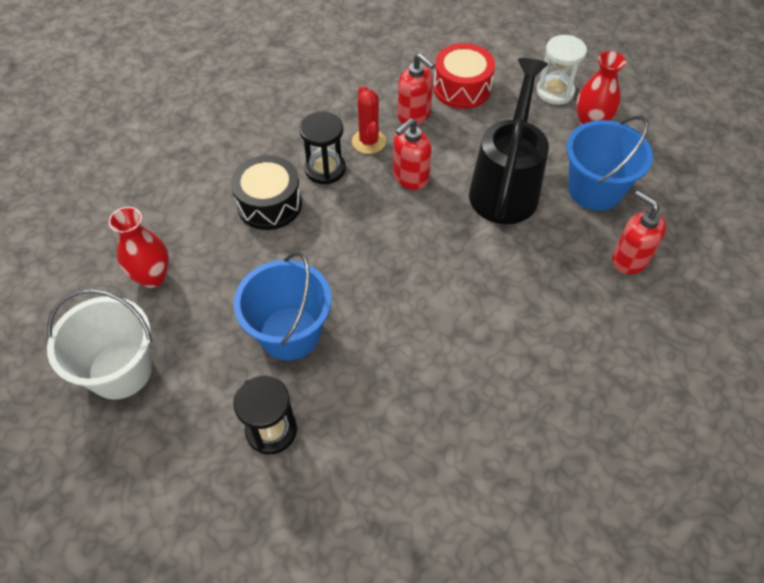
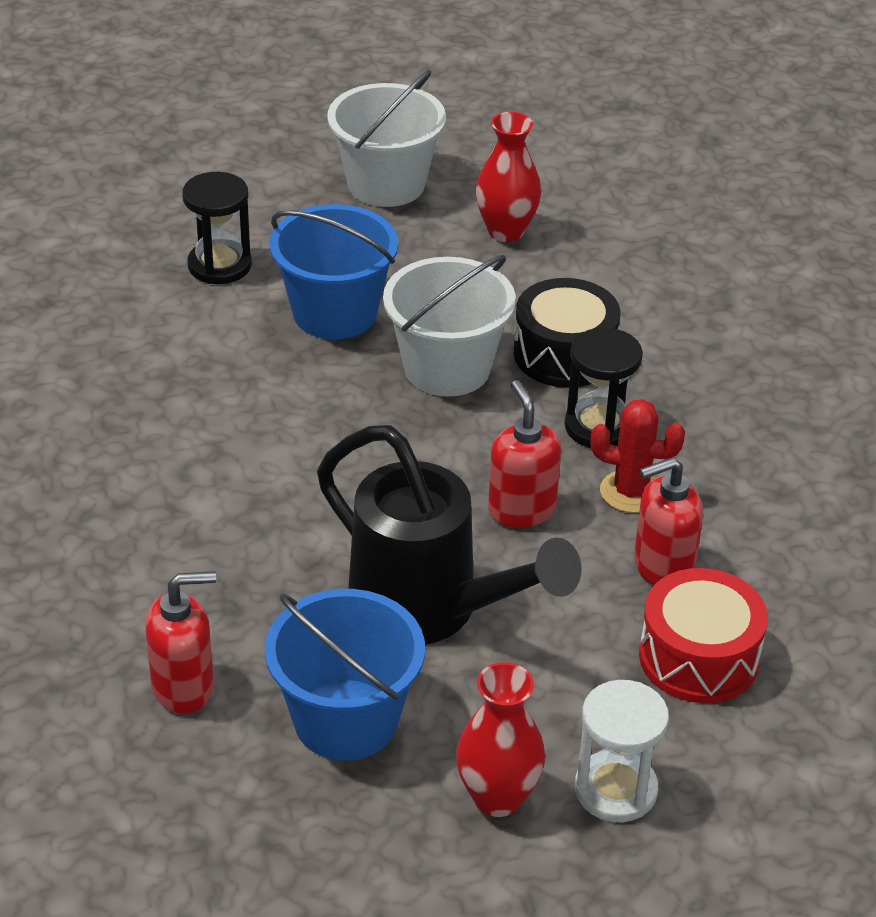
camera: 115 degrees right, 15 degrees down
(313, 252) = (447, 368): none -> white bucket

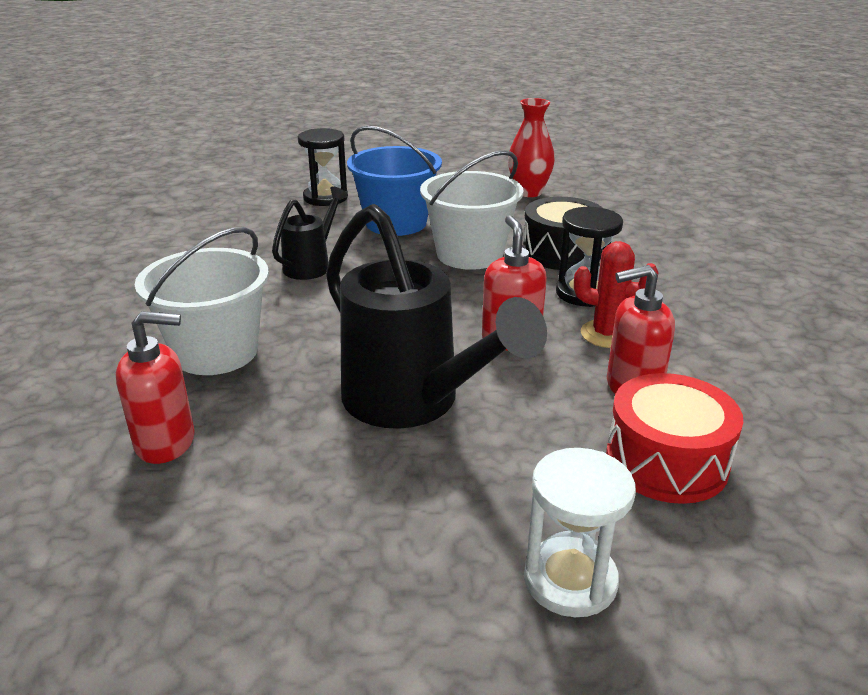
camera: 10 degrees right, 10 degrees down
(247, 405) = (312, 265): none -> black watering can
(346, 720) = (304, 484): blue bucket -> none
(386, 184) = (452, 169): white bucket -> white bucket (216, 352)
(497, 797) = (437, 574): red vase -> none

